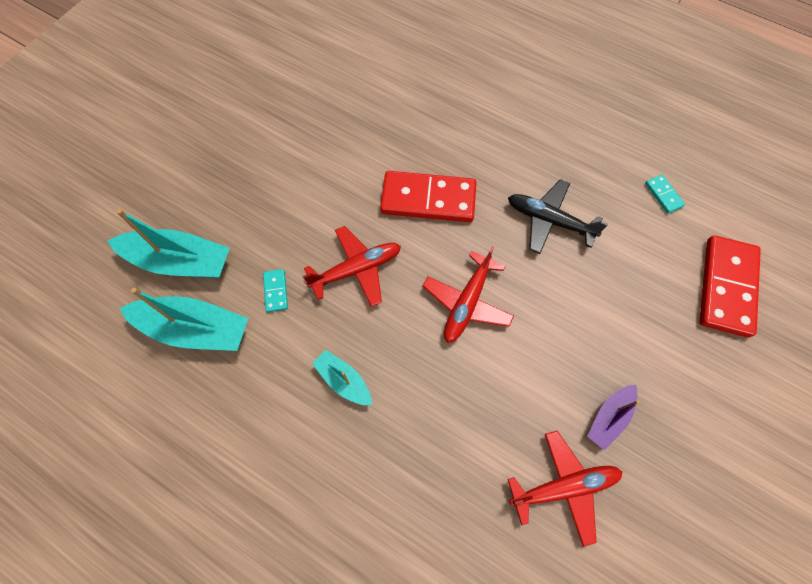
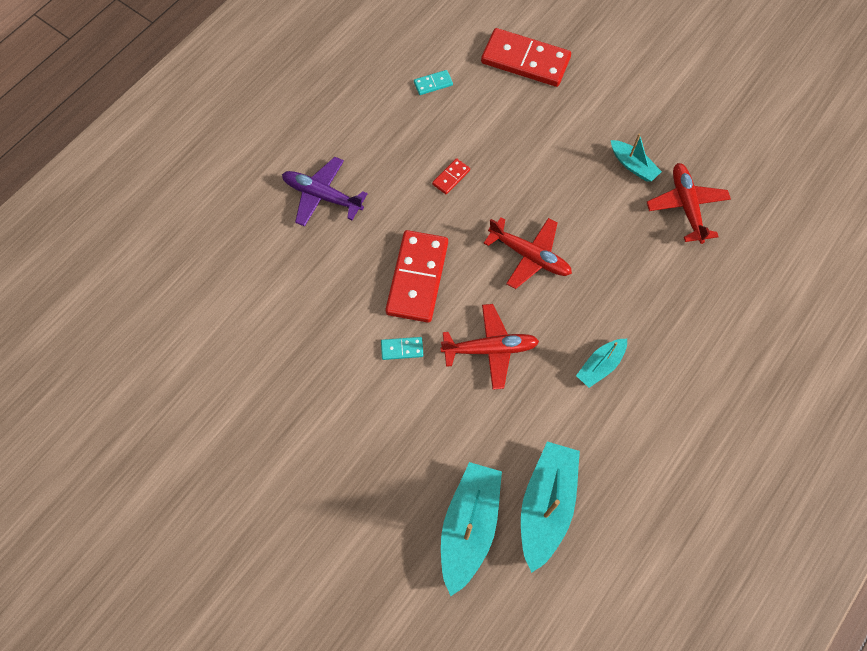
camera: 85 degrees left, 0 degrees up
(275, 291) = (509, 426): turquoise domino -> turquoise domino (402, 349)
(356, 269) = (490, 349): red plane -> red plane turned 105 degrees clockwise
(505, 113) = (322, 196): none -> purple plane
(549, 220) = (451, 177): black plane -> red domino
(609, 417) = (633, 165): purple boat -> turquoise boat

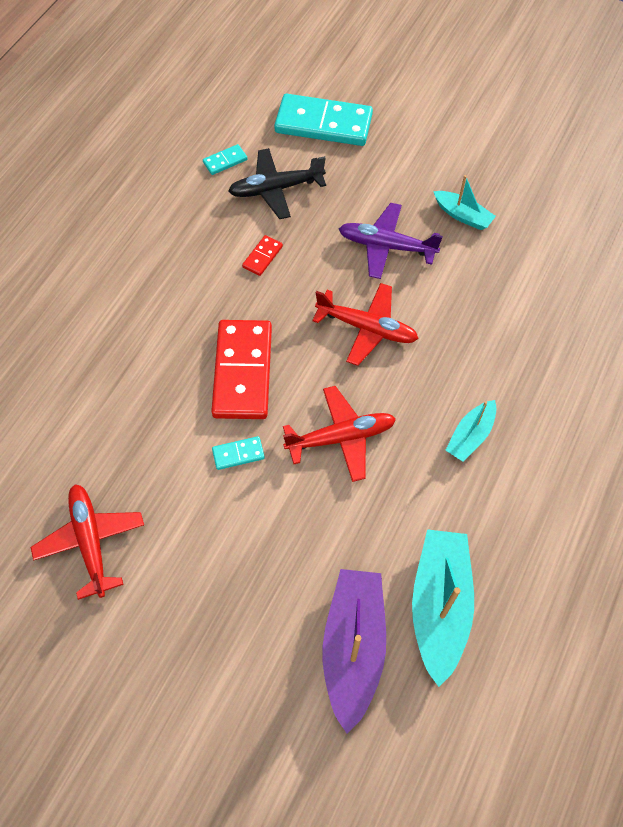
camera: 10 degrees left, 5 degrees down
(322, 196) = (117, 298): purple plane -> purple plane (386, 246)
(469, 527) = (353, 647): turquoise boat -> purple boat
(473, 116) = (276, 189): none -> black plane
(525, 61) = (323, 124): red domino -> turquoise domino
(686, 206) = (529, 249): red plane -> red plane (91, 541)

